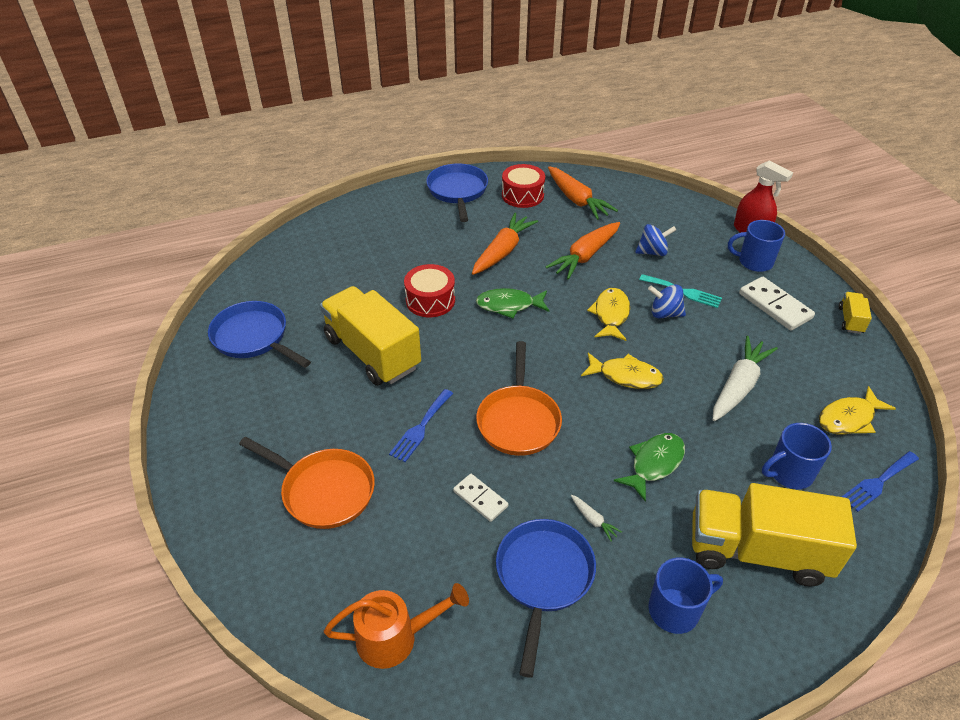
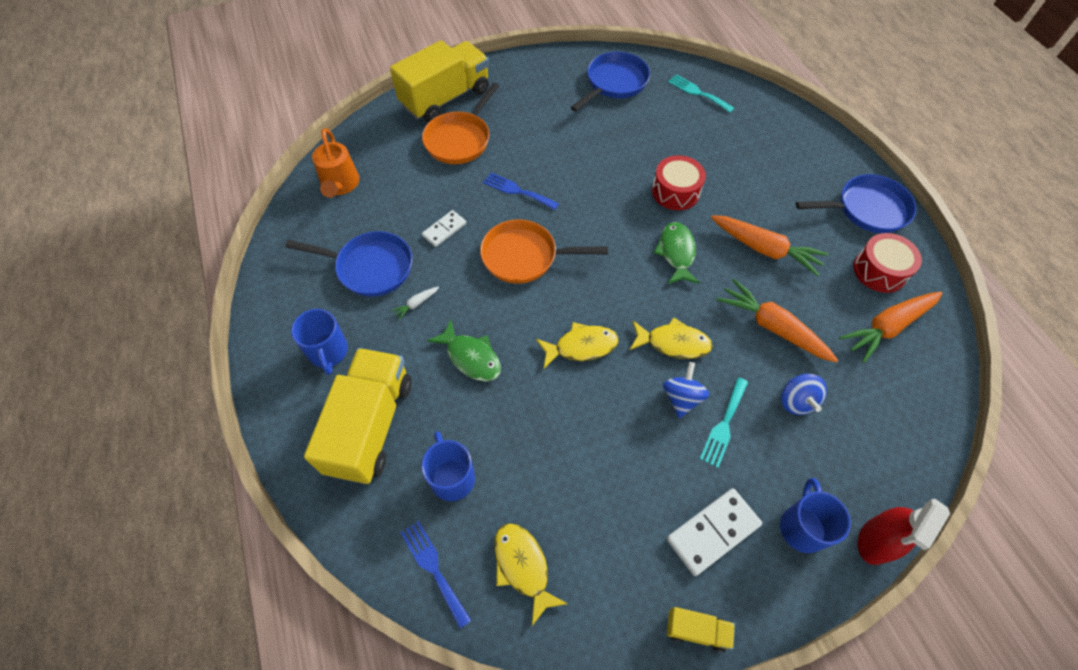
camera: 90 degrees right, 15 degrees up
(288, 273) = (698, 93): none -> turquoise fork
(372, 353) = (602, 155): yellow truck -> yellow truck (445, 98)
(625, 376) = (581, 347): yellow fish -> yellow fish turned 120 degrees counterclockwise
(738, 386) = (570, 455): white carrot -> none

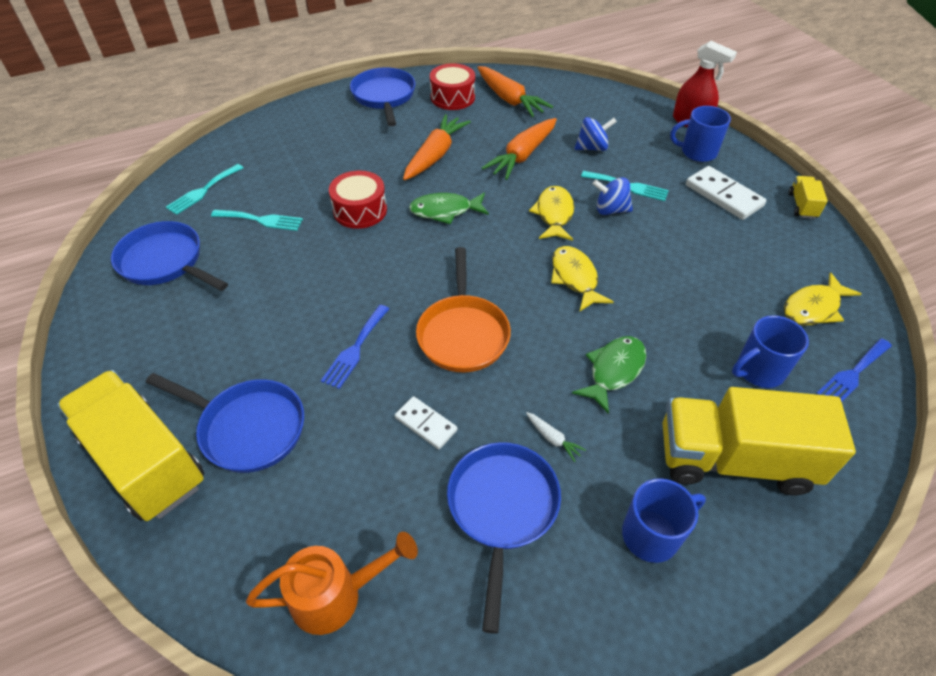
camera: 95 degrees left, 10 degrees down
(459, 139) = (247, 428): orange pan -> blue pan
(661, 130) = (261, 220): none -> turquoise fork

